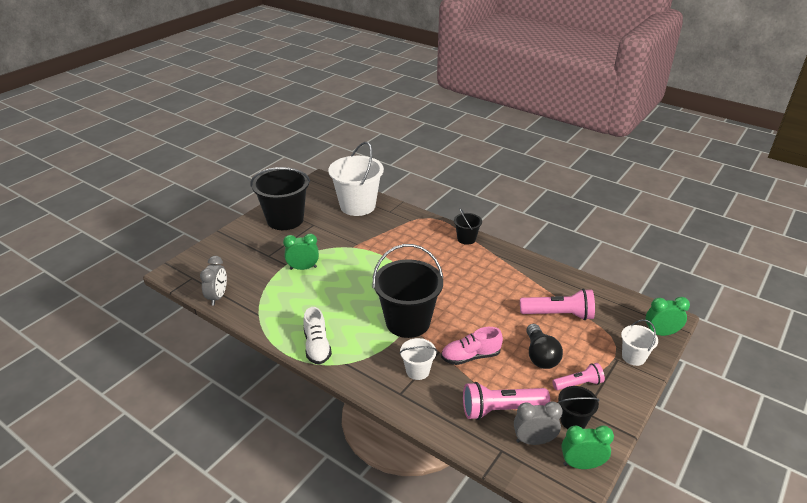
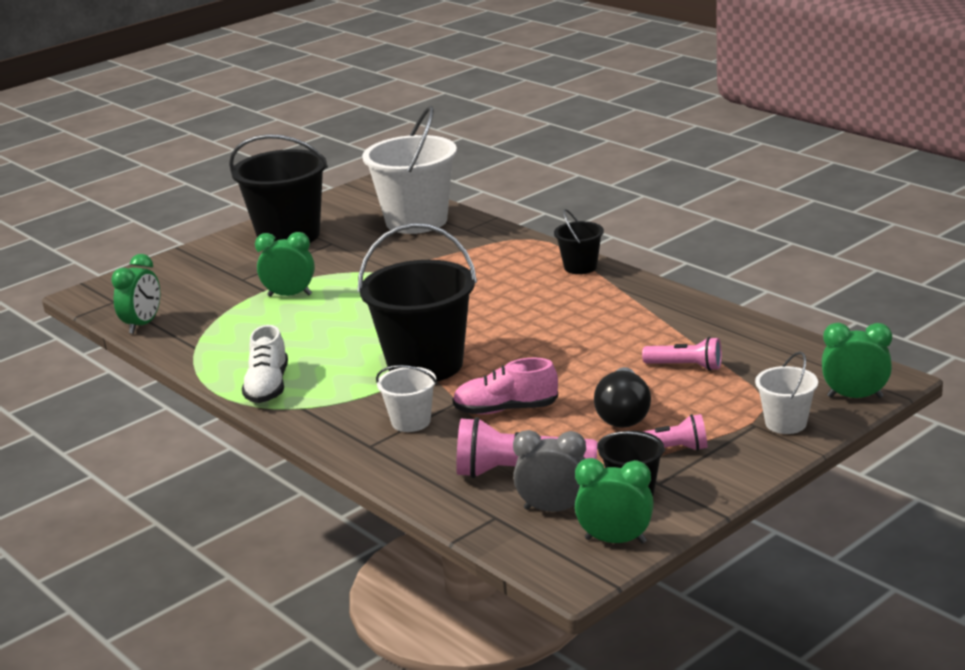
camera: 15 degrees right, 10 degrees down
(218, 297) = (143, 325): grey clock -> green clock
(558, 314) = (685, 366): pink flashlight -> pink flashlight, size x0.61

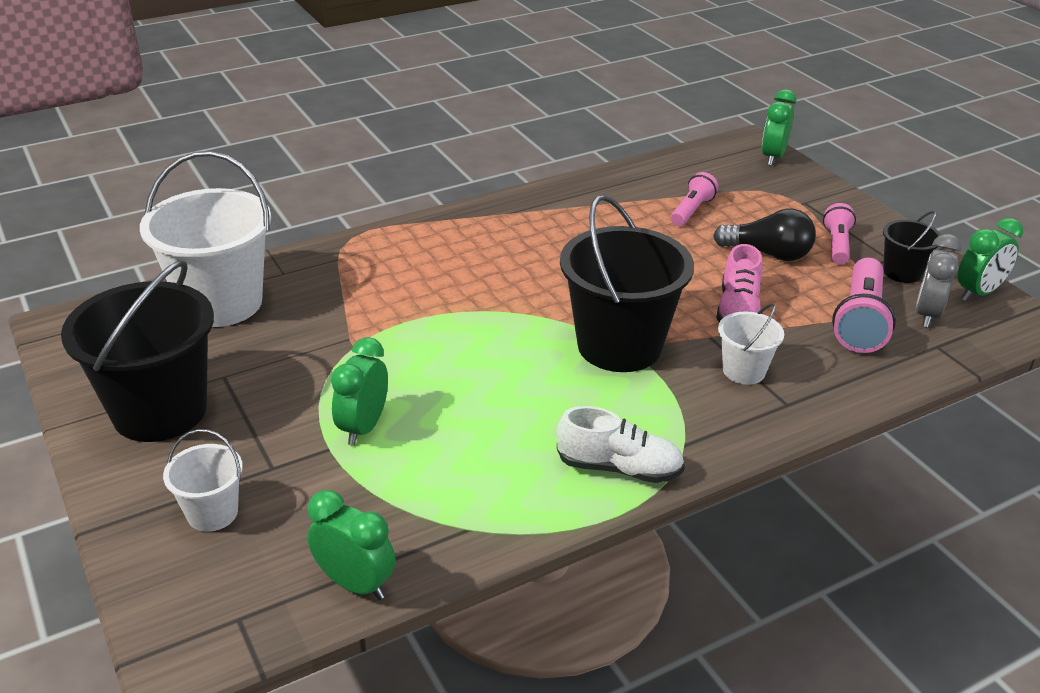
camera: 80 degrees left, 10 degrees up
(580, 267) = (447, 223): black bucket -> none
(615, 540) = (978, 293): green clock -> green clock turned 150 degrees counterclockwise
(786, 423) = (806, 190): white bucket -> white bucket (212, 513)

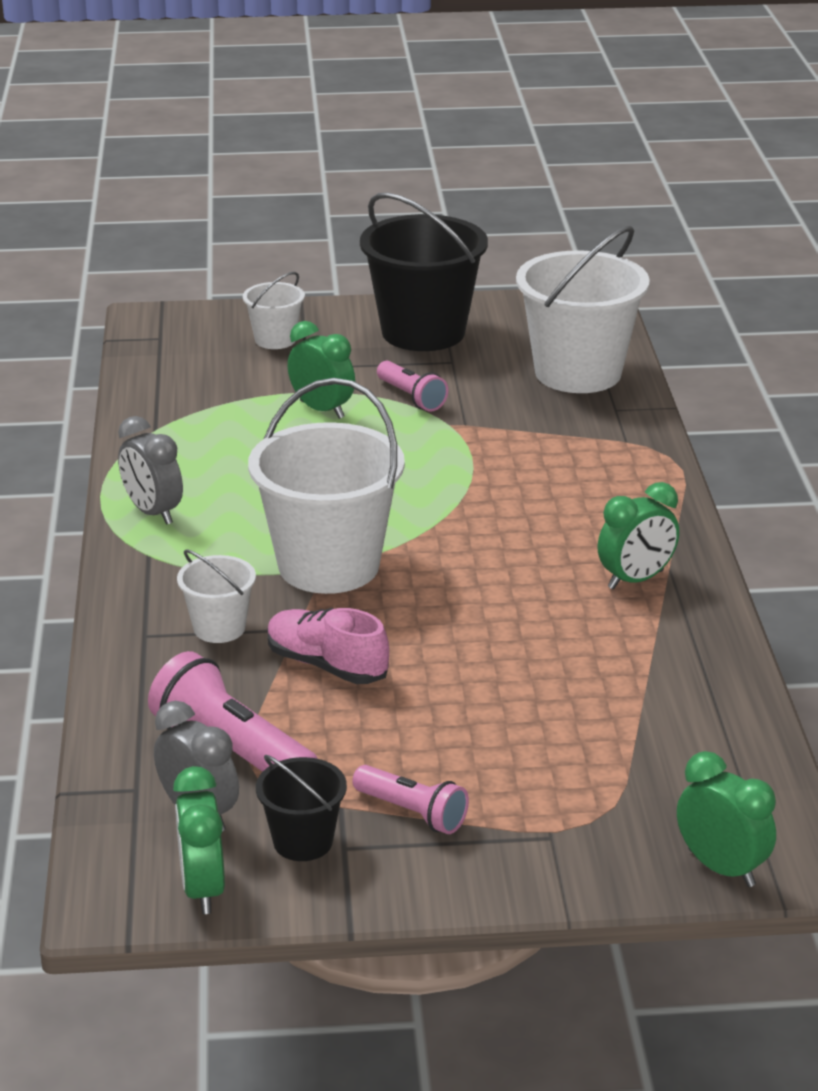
camera: 115 degrees right, 5 degrees down
(355, 583) = (147, 379): green clock -> green clock (636, 580)
(619, 346) = (329, 565): black bucket -> white bucket
(619, 468) = (152, 513): white shoe -> grey clock
(691, 211) = (589, 716): pink flashlight -> pink flashlight (411, 397)
(768, 253) = (433, 740): black light bulb -> none

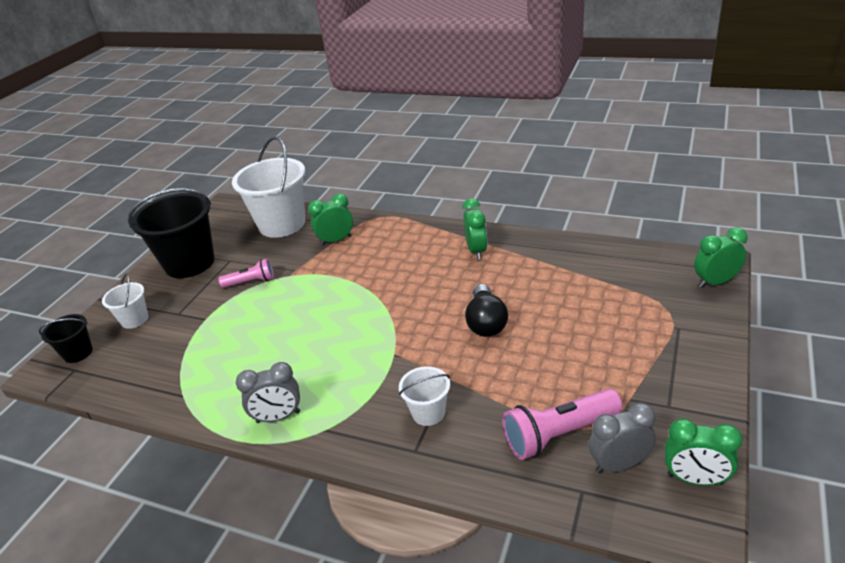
camera: 60 degrees left, 5 degrees up
(303, 841) = (659, 422): black bucket -> black bucket (78, 353)
(322, 409) = (230, 318): green clock -> green clock (336, 240)
(326, 665) = (492, 374): pink shoe -> none
(329, 565) = (393, 351): white bucket -> none
(412, 812) = (644, 372): pink flashlight -> none
(444, 633) = (486, 322): none -> black light bulb

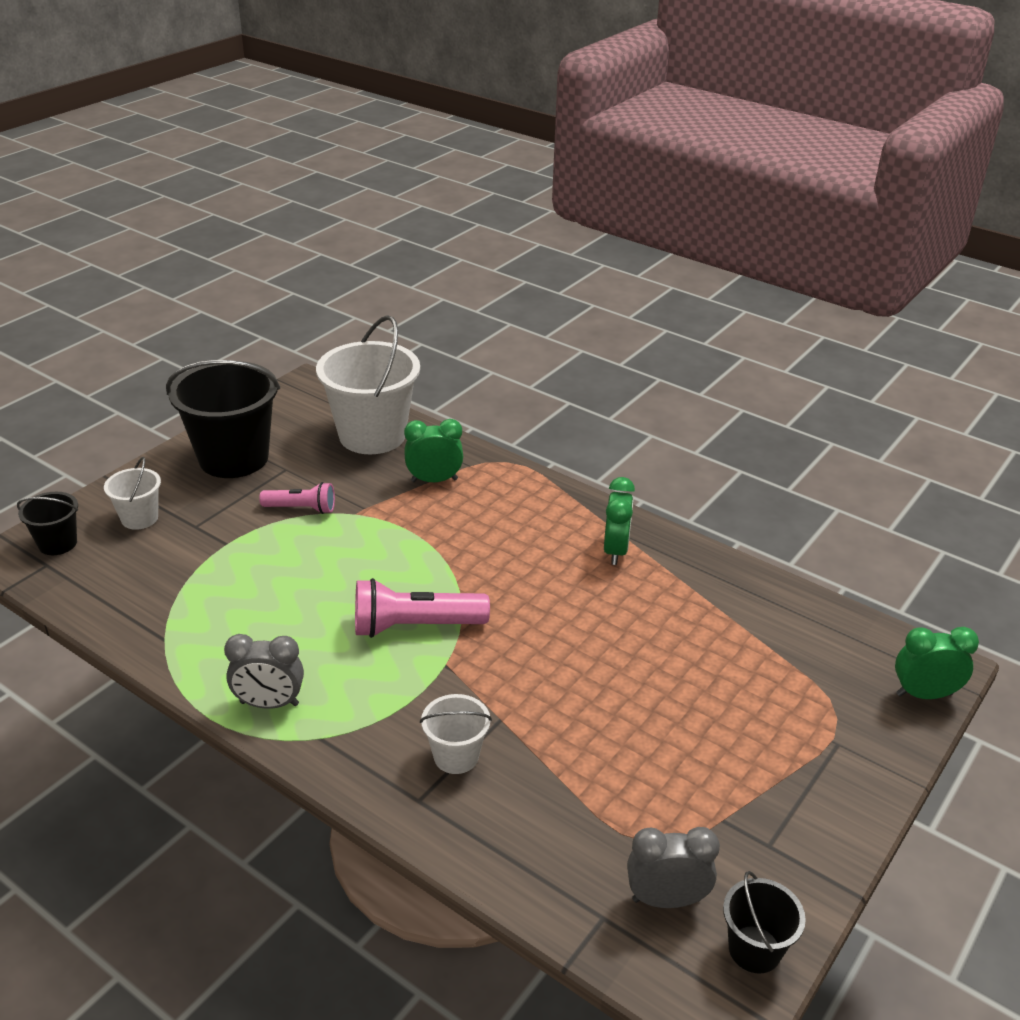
camera: 10 degrees right, 0 degrees up
(486, 322) = (583, 657): black light bulb -> none
(559, 434) = (608, 837): pink flashlight -> pink flashlight (415, 626)
(695, 479) = (754, 949): green clock -> black bucket

